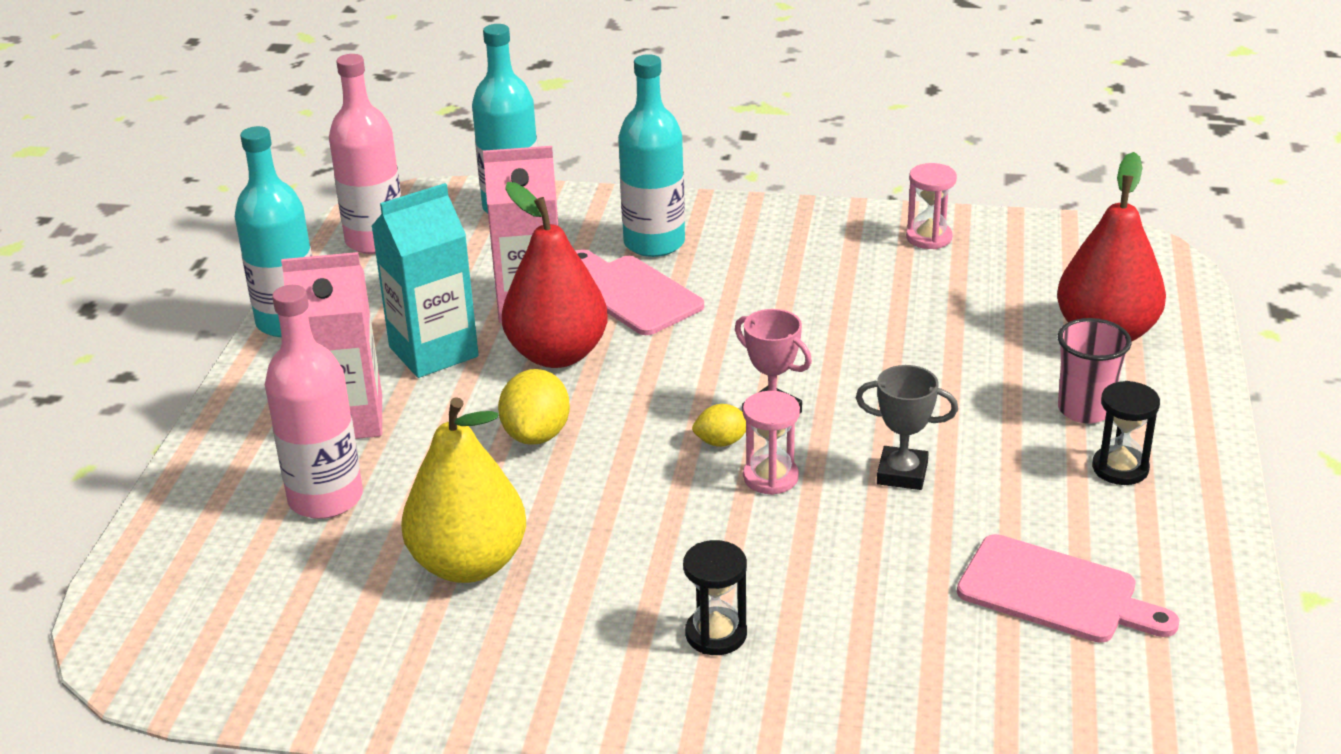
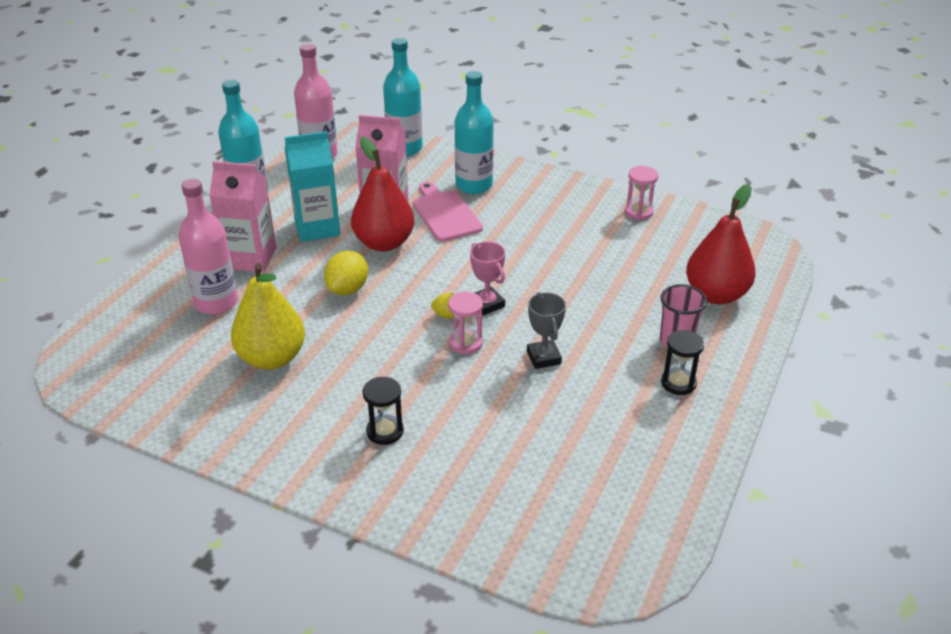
camera: 15 degrees right, 5 degrees up
(902, 474) = (543, 357): grey trophy -> grey trophy turned 45 degrees clockwise
(1055, 592) = (596, 452): pink cutting board -> none

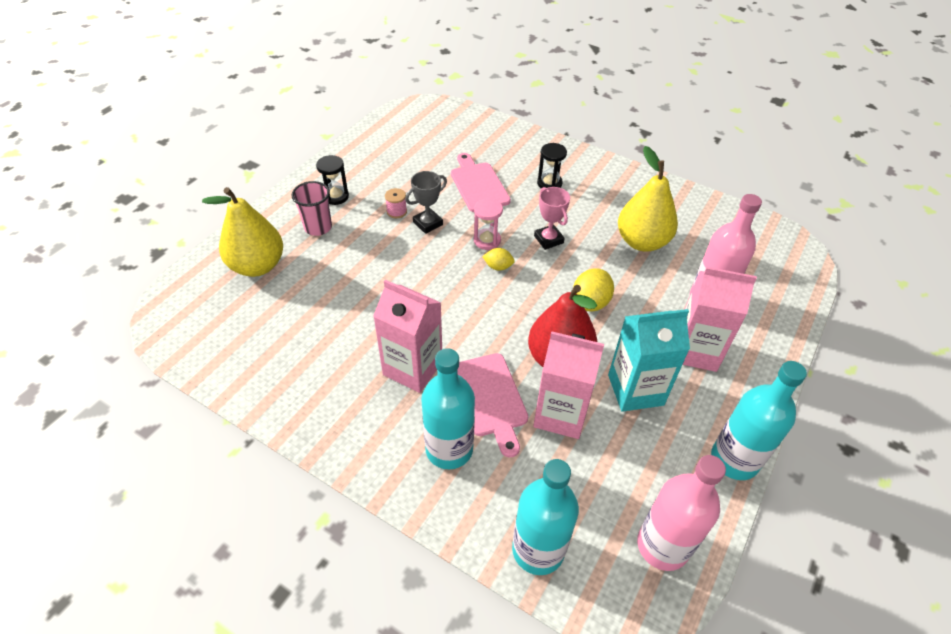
camera: 175 degrees left, 10 degrees up
(487, 304) = (463, 275): pink trophy -> pink trophy (548, 239)
(488, 419) = (478, 185): none -> pink cutting board
(517, 227) = (413, 368): none -> pink carton
(543, 357) = (428, 223): grey trophy -> grey trophy turned 60 degrees clockwise
(589, 369) = (396, 211): none -> pink spool
(638, 212) = (269, 379): pink hourglass -> none
(716, 294) = (257, 266): red pear -> yellow pear

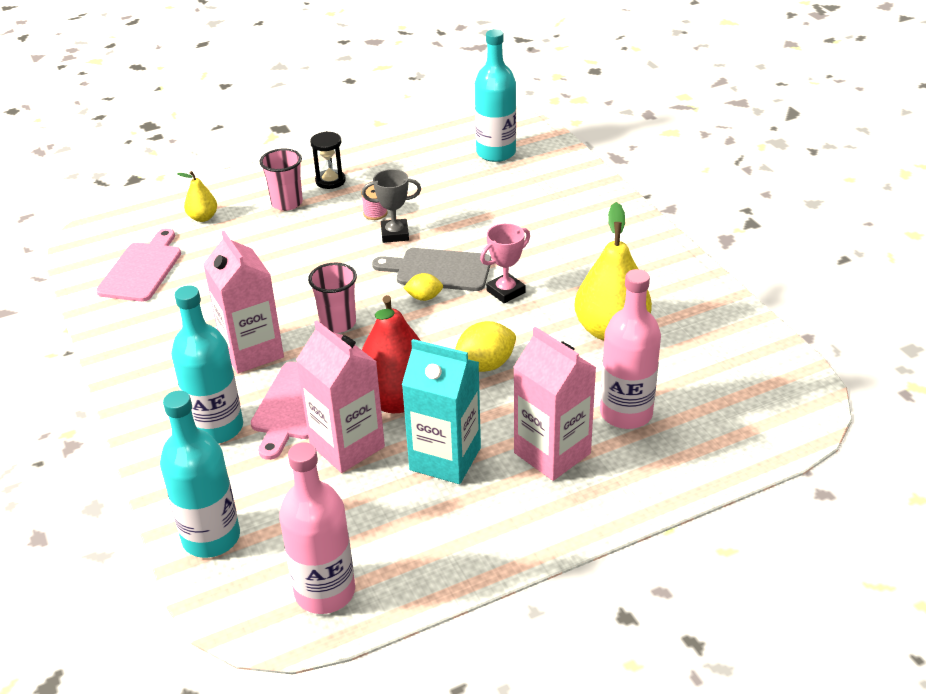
camera: 35 degrees right, 10 degrees down
(257, 266) = (203, 217): yellow pear -> yellow pear, size x0.49
(456, 314) = (338, 323): none -> pink cup
(478, 185) = (485, 215): pink cutting board -> pink cutting board (142, 269)
(487, 240) = (438, 270): pink hourglass -> grey cutting board
(498, 267) = (424, 297): yellow lemon -> yellow lemon turned 45 degrees counterclockwise
(548, 239) = (505, 291): pink trophy -> pink trophy turned 45 degrees clockwise
(549, 183) = (567, 238): black hourglass -> none
(734, 460) = (479, 562): turquoise bottle -> turquoise bottle (496, 153)

